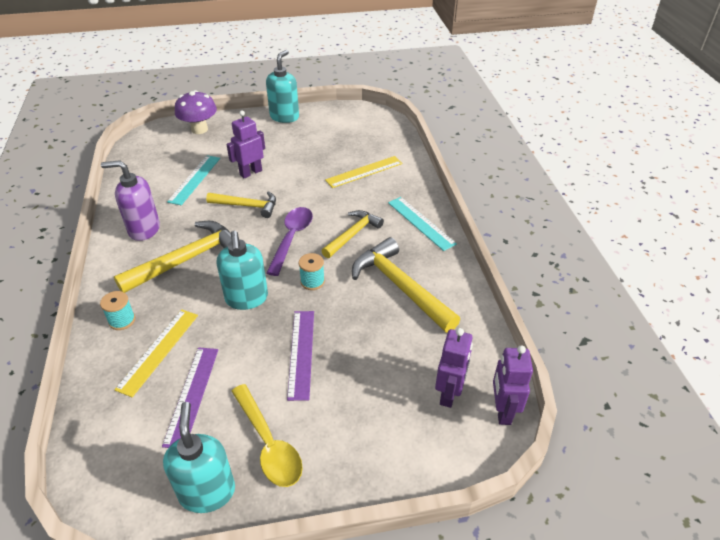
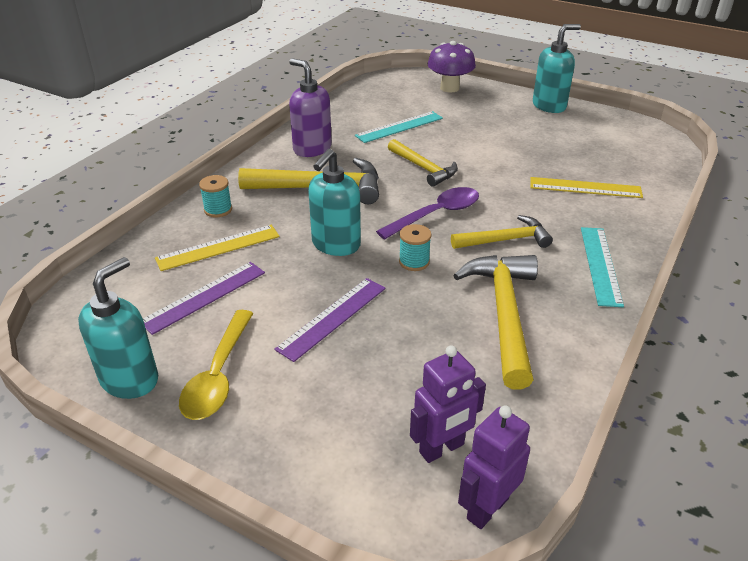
camera: 40 degrees right, 5 degrees down
(250, 172) = (459, 141): purple robot -> none

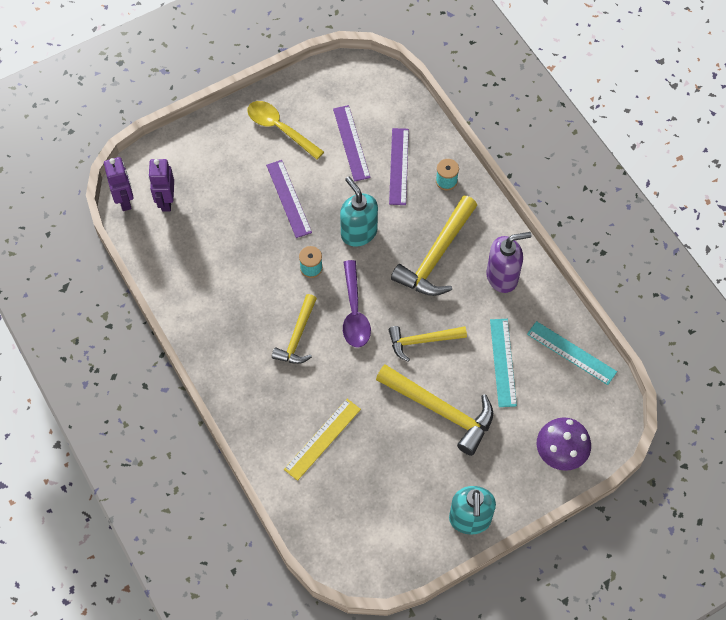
camera: 120 degrees right, 25 degrees up
(130, 379) = (303, 91): turquoise soap dispenser -> none
(218, 247) = (399, 166): yellow ruler -> purple ruler
(504, 314) = (231, 287): yellow hammer -> yellow hammer (441, 411)
(600, 265) = (234, 375): turquoise ruler -> turquoise ruler (571, 353)

